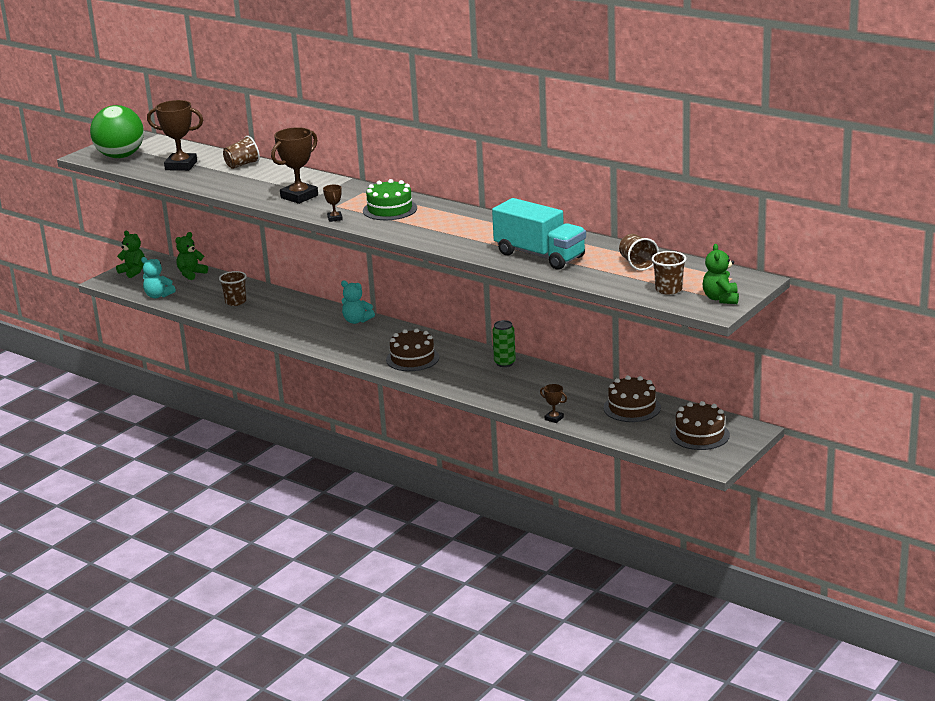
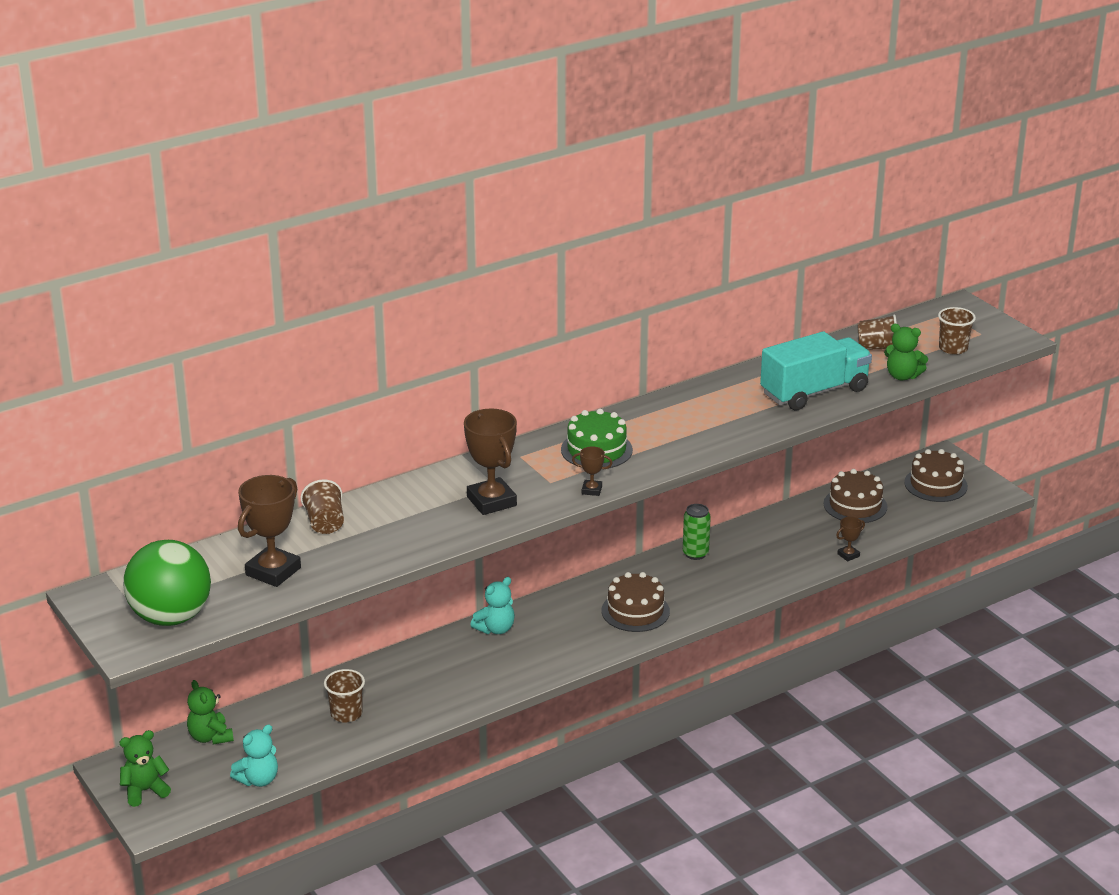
camera: 70 degrees left, 5 degrees up
(720, 299) = (992, 330): green teddy bear -> green teddy bear (902, 376)

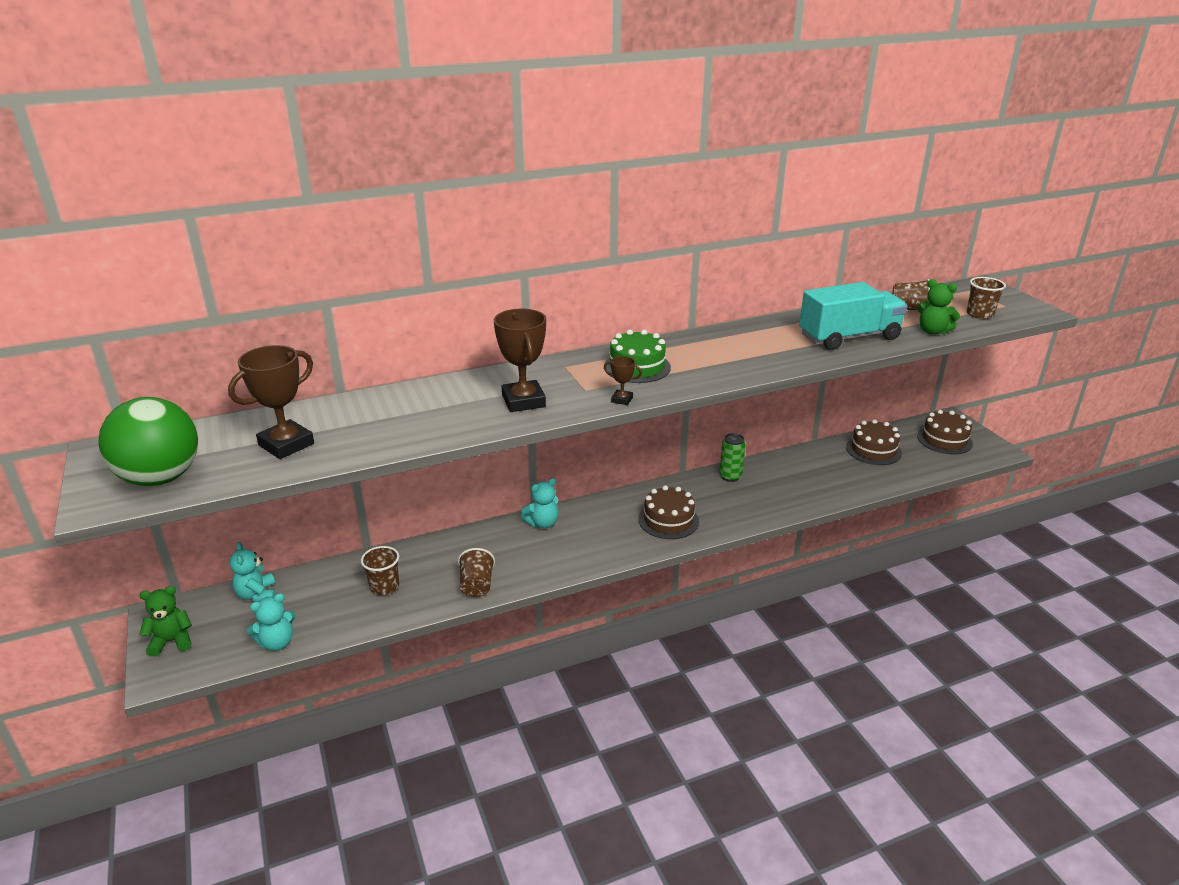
camera: 10 degrees right, 0 degrees up
(210, 737) = (257, 595): green teddy bear -> turquoise teddy bear
(325, 523) = (360, 406): brown cup -> brown cup (477, 586)
(848, 555) = (865, 490): brown trophy -> none

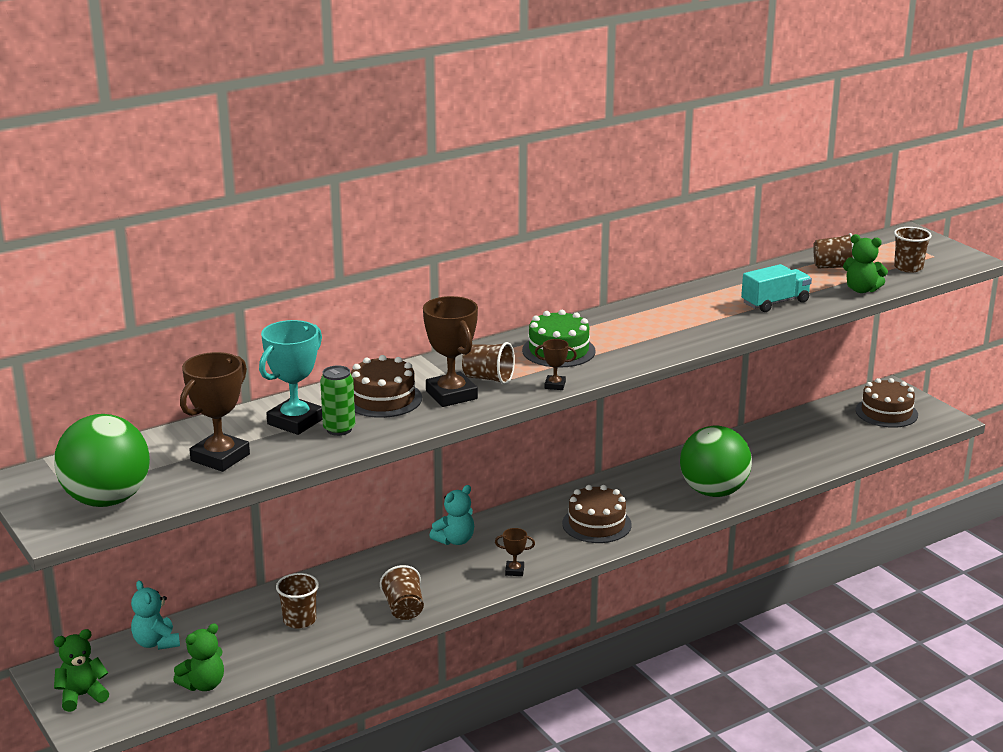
camera: 10 degrees left, 5 degrees down
(277, 643) = (203, 685): turquoise teddy bear -> green teddy bear
(372, 415) = (295, 421): none -> turquoise trophy
(563, 388) = (488, 378): none -> brown cup
(584, 558) = (514, 571): none -> brown trophy
(730, 476) = (654, 472): green can -> green can (339, 429)
(778, 499) = (713, 491): none -> green ball
(849, 337) = (775, 303): turquoise truck -> turquoise truck, size x0.63
(873, 450) = (809, 430): brown cake -> brown cake (383, 399)

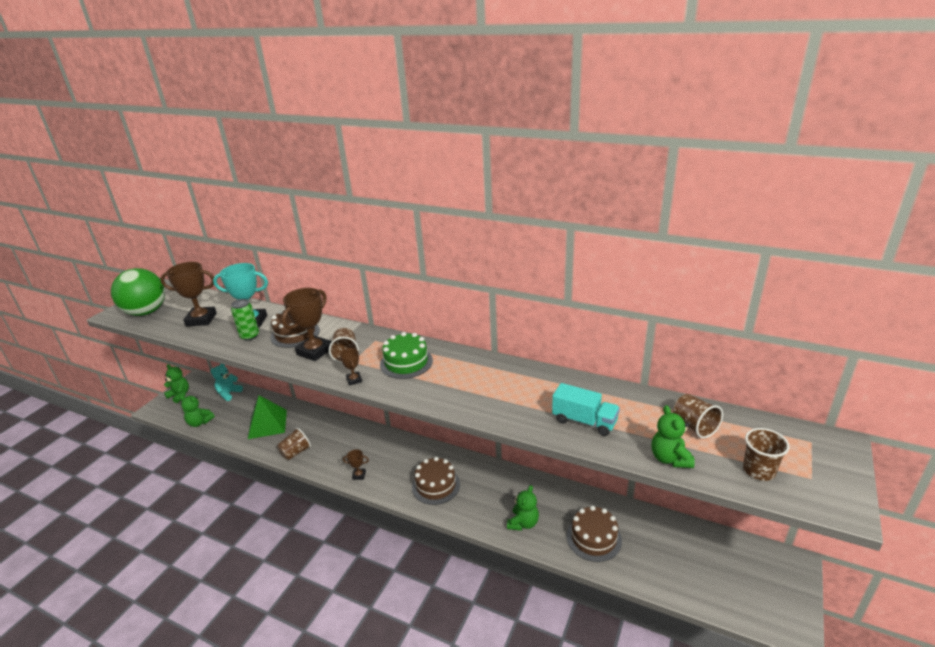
camera: 60 degrees right, 5 degrees up
(299, 620) = (267, 424): brown cup -> green pyramid
(455, 540) = (375, 438): turquoise teddy bear -> none
(514, 571) = (359, 475): brown trophy -> brown trophy turned 60 degrees counterclockwise
(713, 491) = (523, 523): green ball -> green teddy bear
(886, 412) = (750, 577): brown cake -> brown cake (593, 538)

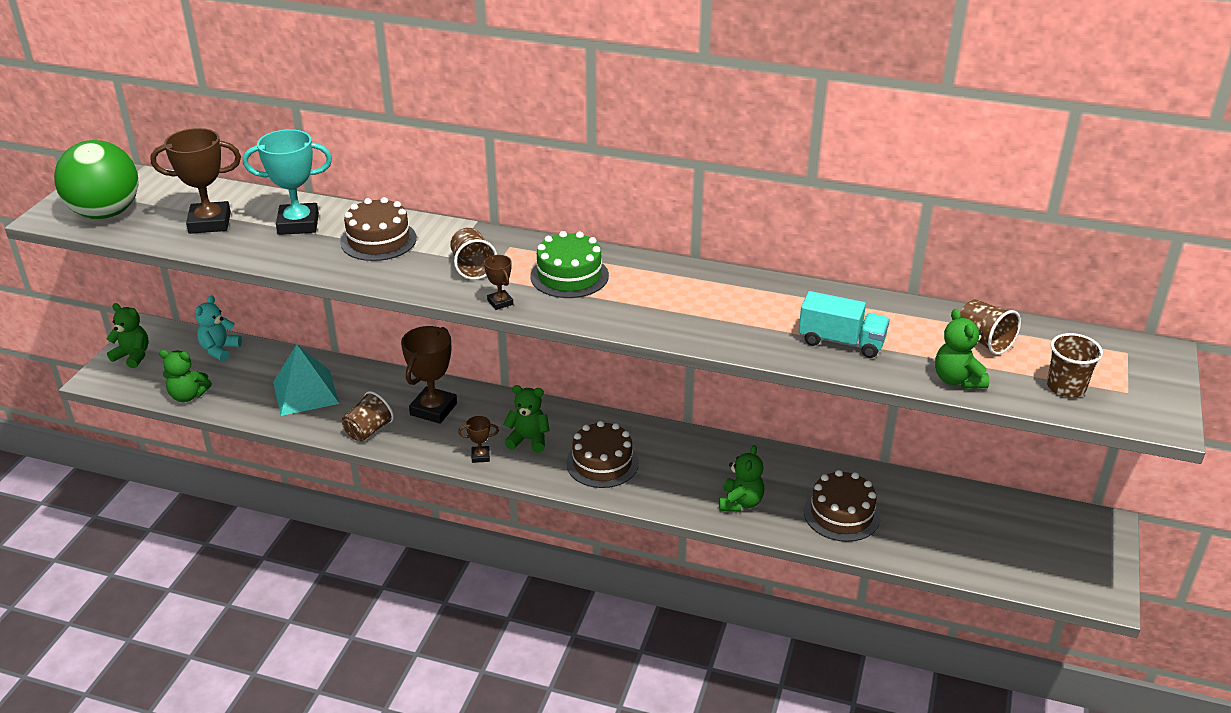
camera: 10 degrees left, 5 degrees up
(250, 336) = (306, 246): green can -> none
(267, 424) = (305, 392): green pyramid -> turquoise pyramid
(314, 351) = (422, 265): brown trophy -> brown trophy (433, 409)
(392, 465) = (528, 440): none -> green teddy bear

